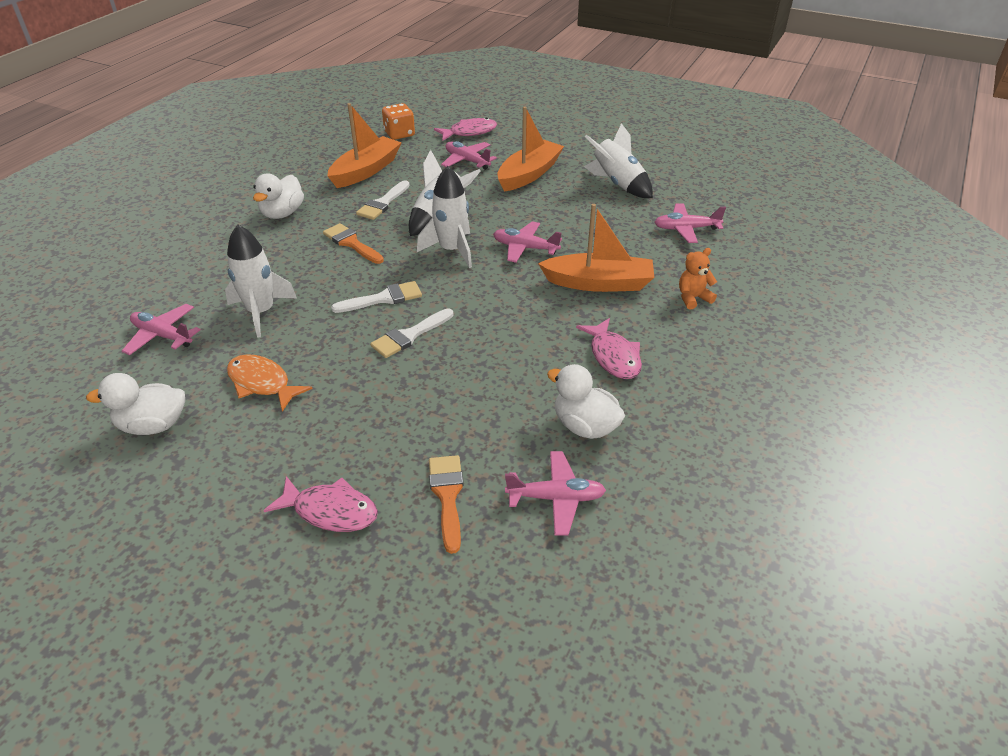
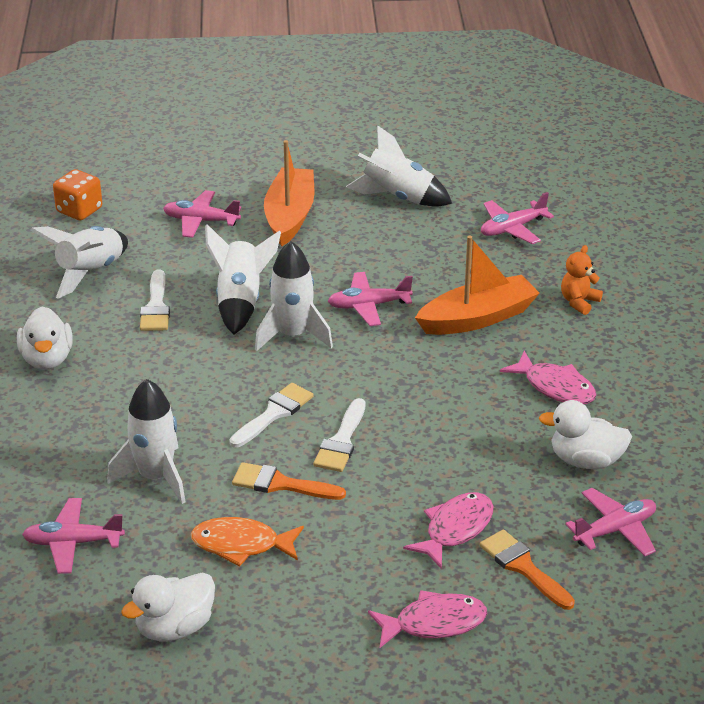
camera: 30 degrees left, 5 degrees down
(351, 243) = (171, 366): orange brush -> orange brush (281, 484)
(366, 171) = (90, 272): orange boat -> white rocket
(469, 132) = (165, 182): pink fish -> pink fish (455, 529)

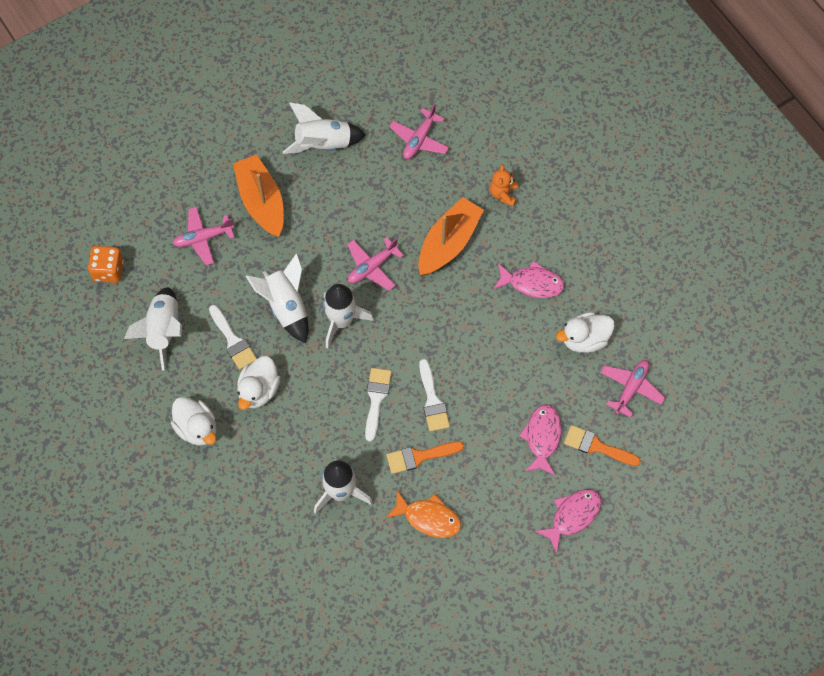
camera: 30 degrees left, 30 degrees up
(73, 543) = (329, 571): pink plane -> none
(175, 627) = (433, 601): white duck -> white duck (259, 390)
(241, 545) = (428, 518): orange fish -> orange fish turned 135 degrees counterclockwise

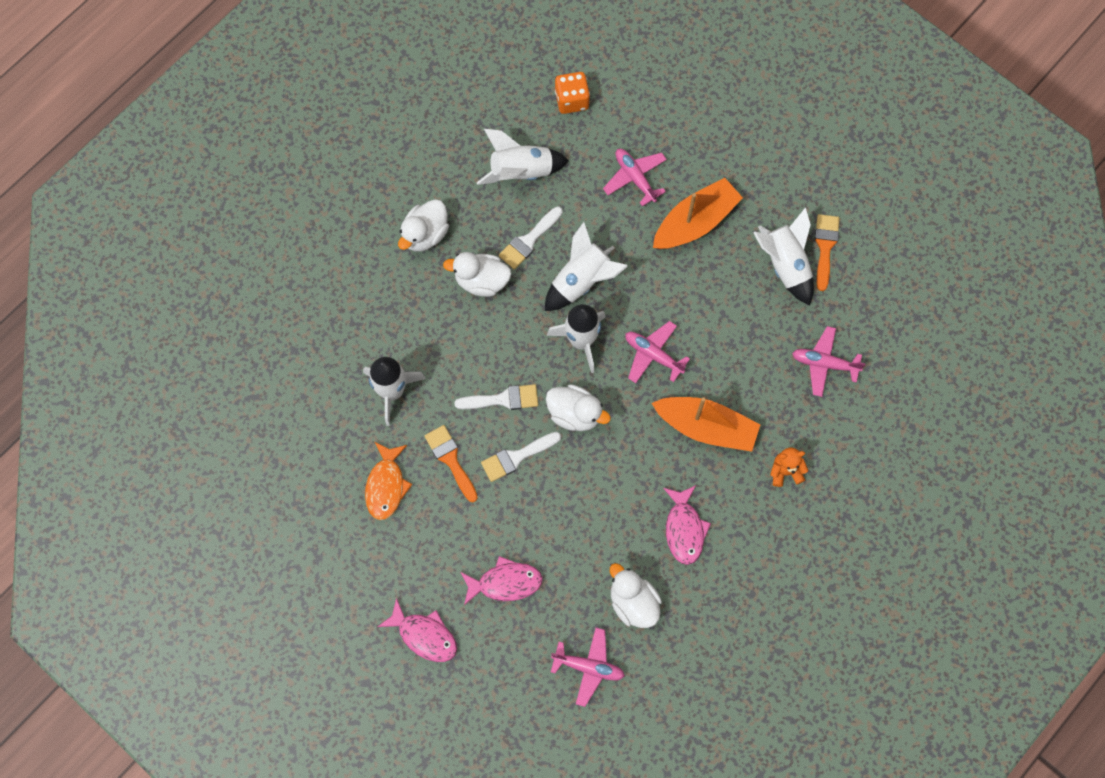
camera: 75 degrees right, 5 degrees up
(407, 343) = (575, 414): none -> white duck
(596, 446) = (510, 644): orange brush -> orange brush (825, 247)

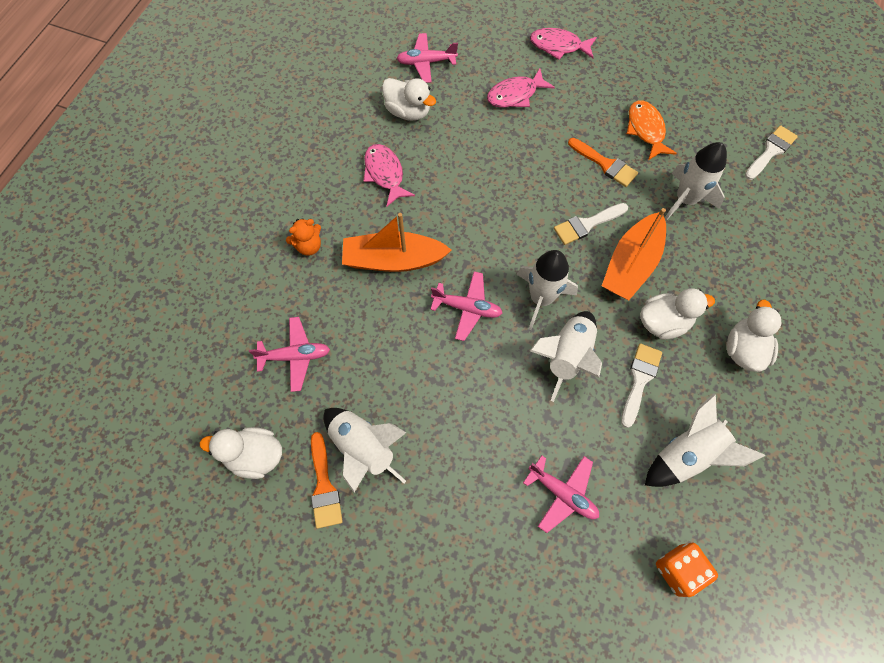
camera: 160 degrees right, 5 degrees down
(516, 457) = (551, 183): white brush -> white brush (771, 151)
(575, 414) = (517, 233): white duck -> white duck (254, 456)
(695, 222) = (476, 464): orange boat -> orange boat (631, 264)

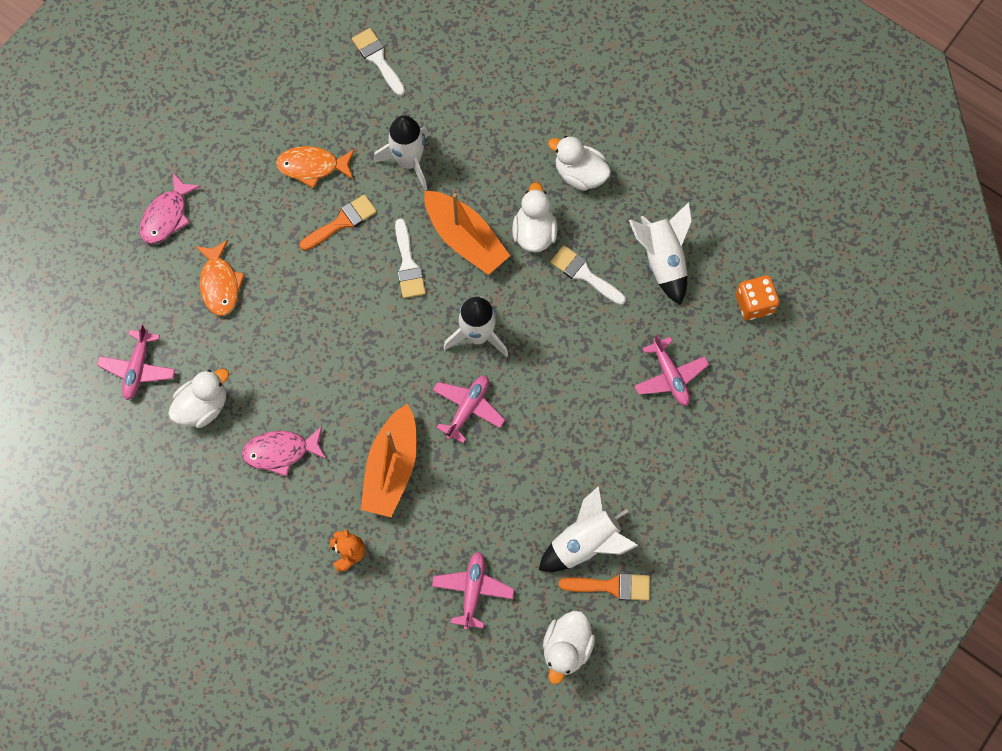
camera: 75 degrees left, 5 degrees up
(515, 95) = (220, 284): pink fish -> orange fish
(562, 494) = (670, 376): pink plane -> pink plane turned 105 degrees clockwise
(567, 356) = (544, 330): white rocket -> none

